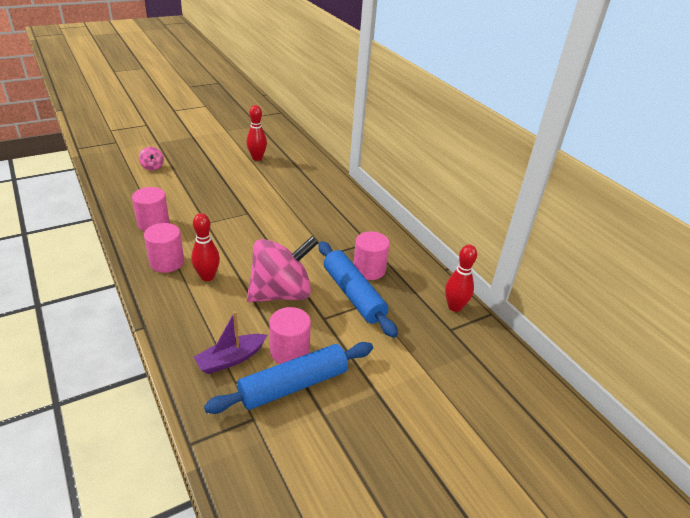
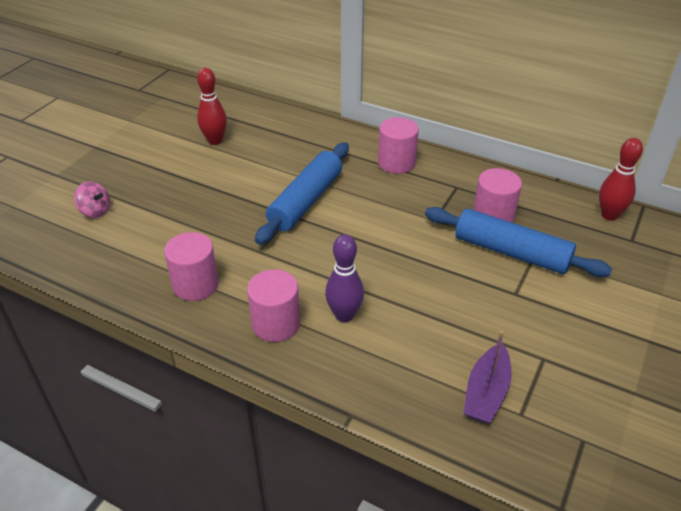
camera: 30 degrees left, 5 degrees up
(207, 277) = (344, 315): red bowling pin -> purple bowling pin
(281, 293) = (443, 290): pink spinning top -> none
(289, 351) = (529, 348): pink cylinder -> pink cylinder (396, 163)
(293, 385) = (575, 381): blue rolling pin -> blue rolling pin (305, 201)

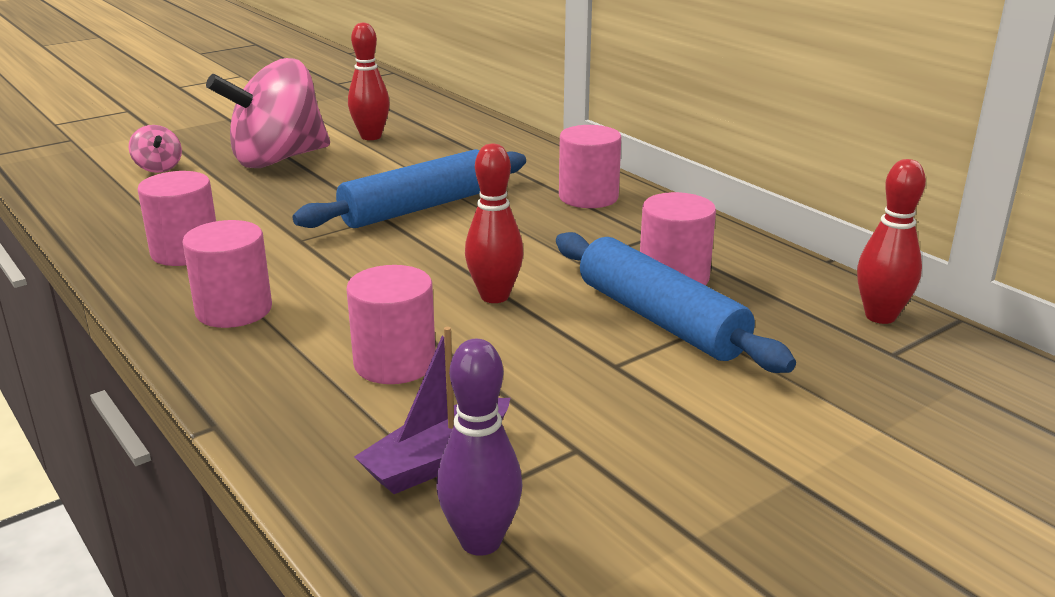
camera: 25 degrees right, 15 degrees down
(172, 180) = (278, 159): none -> pink spinning top
(344, 315) = (332, 324): purple bowling pin -> purple bowling pin (481, 541)
(405, 332) = (395, 363): none -> pink cylinder
(413, 262) = (494, 296): none -> red bowling pin

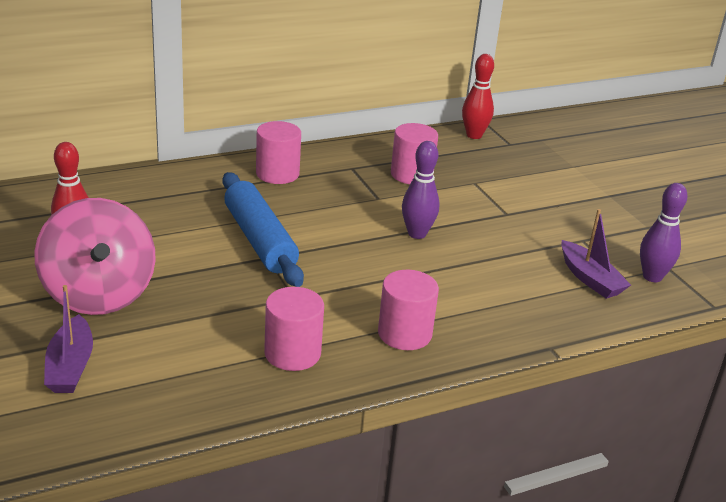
camera: 80 degrees left, 5 degrees up
(158, 168) = (70, 366): pink spinning top -> purple boat
(395, 363) = (491, 279): pink cylinder -> none
(494, 296) = (417, 234): red bowling pin -> purple bowling pin
(660, 319) = (461, 190): blue rolling pin -> none

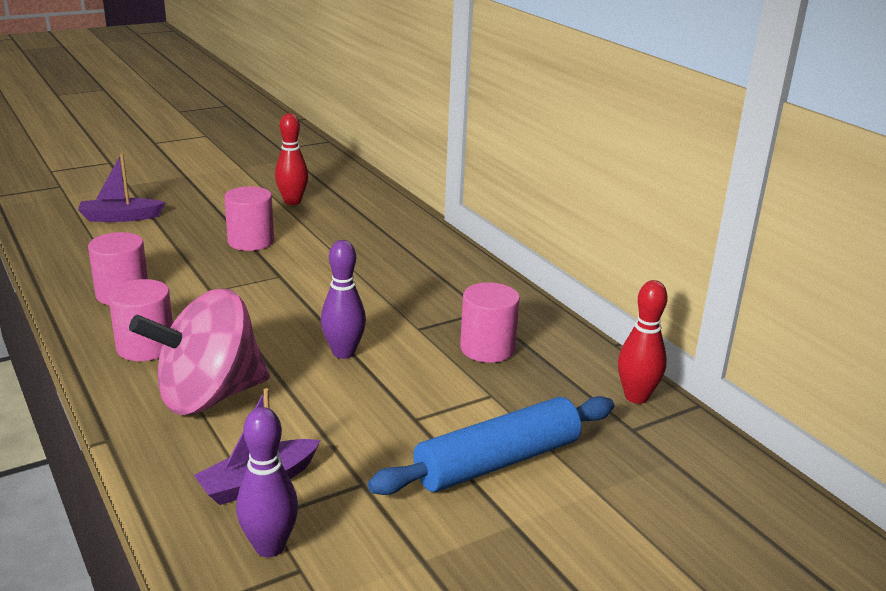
camera: 85 degrees right, 5 degrees down
(99, 294) = (214, 217): pink spinning top -> pink spinning top (209, 396)
(259, 240) = (309, 270): blue rolling pin -> blue rolling pin (497, 461)
(277, 174) = (446, 271): pink cylinder -> pink cylinder (251, 241)

